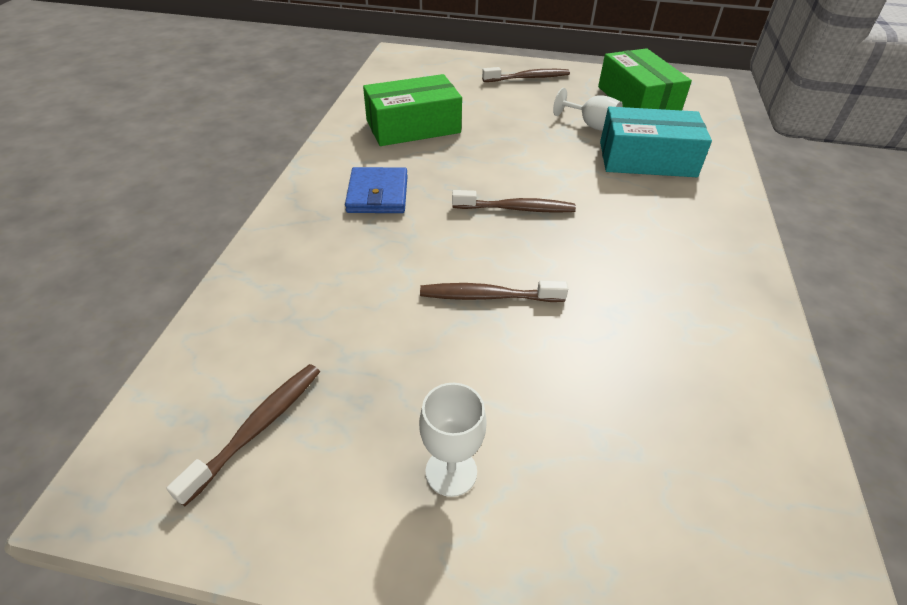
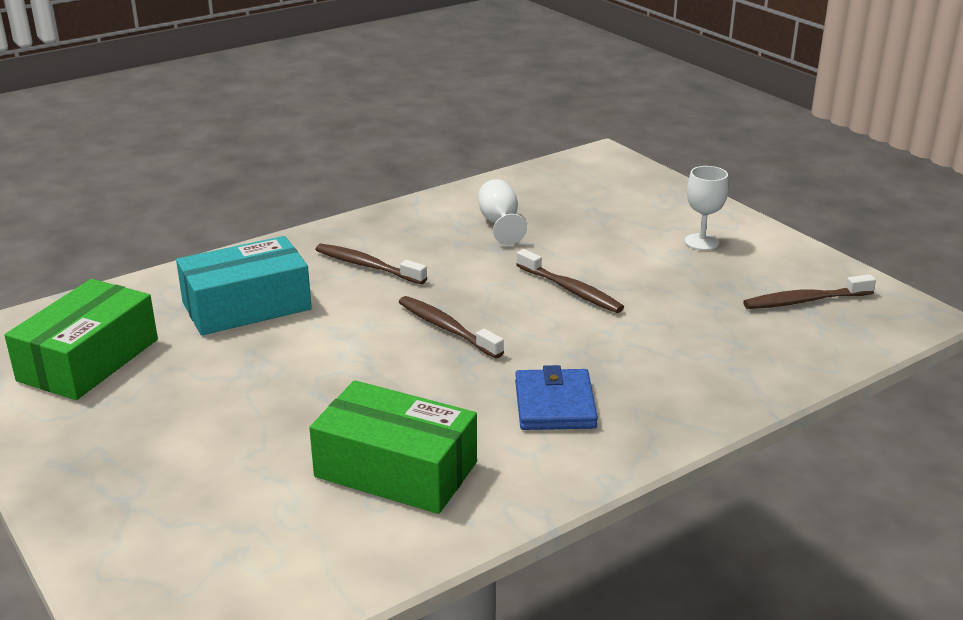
camera: 135 degrees left, 15 degrees down
(377, 194) = (555, 404): blue wallet -> blue wallet turned 45 degrees counterclockwise
(528, 78) = (111, 465): brown toothbrush -> brown toothbrush (367, 266)
(591, 125) = (208, 361): white goblet -> white goblet (500, 224)
(647, 159) = (246, 306): turquoise box -> turquoise box turned 75 degrees counterclockwise

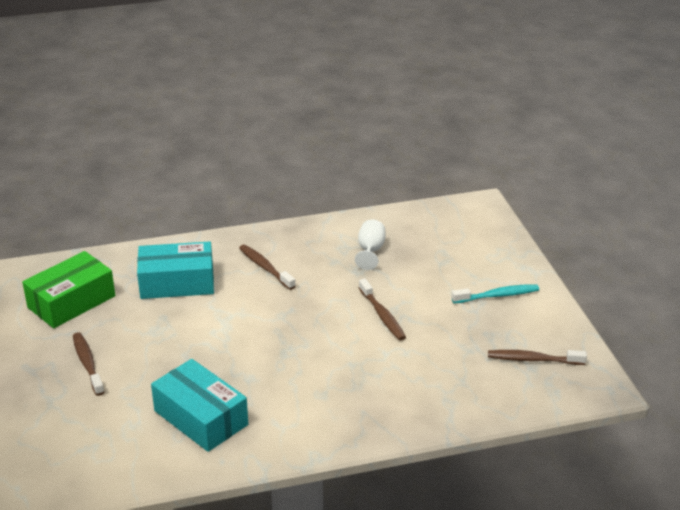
camera: 20 degrees right, 5 degrees up
(396, 469) = (201, 418): green box -> turquoise box
(446, 328) = (286, 327): brown toothbrush -> brown toothbrush (87, 363)
(555, 404) = (317, 397): blue wallet -> none
(701, 242) = (497, 295): white goblet -> turquoise toothbrush

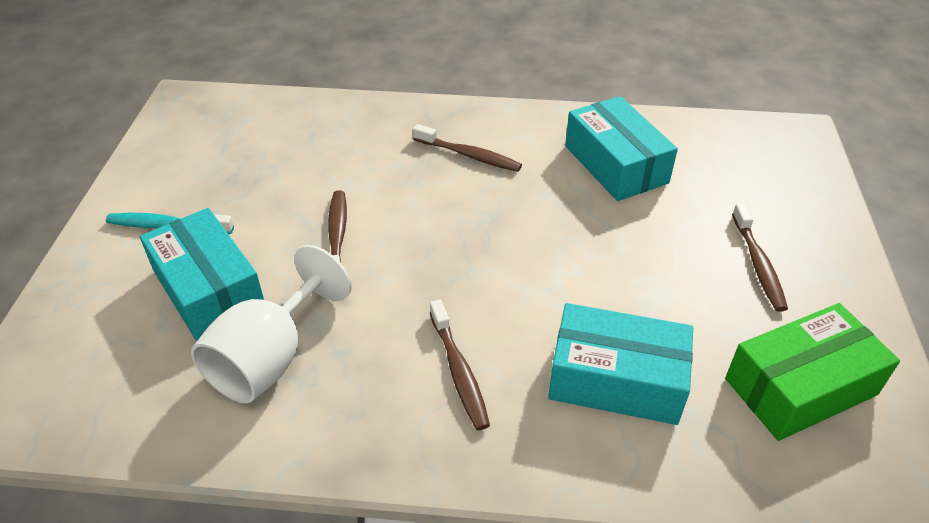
camera: 160 degrees left, 10 degrees up
(370, 251) = (270, 358): white goblet -> white goblet, size x1.71
(434, 271) = (209, 289): none -> turquoise box
(533, 359) = (216, 140): brown toothbrush -> brown toothbrush (469, 155)

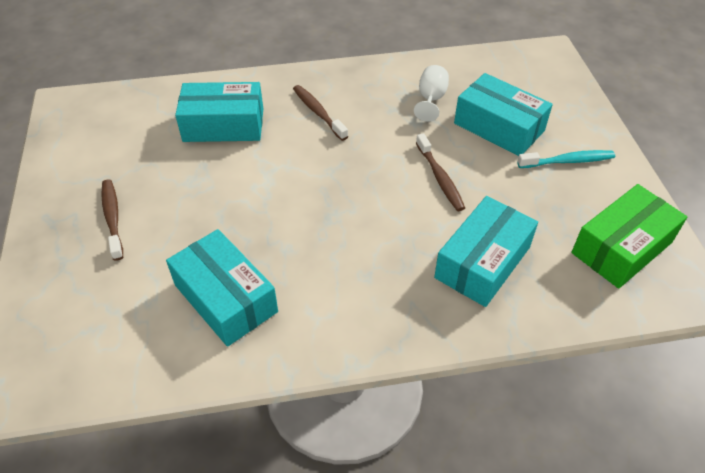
camera: 165 degrees right, 5 degrees up
(270, 358) = (431, 99): white goblet -> white goblet, size x0.58
(350, 149) = (482, 262): none -> turquoise box
(469, 155) = (368, 279): brown toothbrush -> none
(800, 387) = (110, 141): green box -> green box (621, 247)

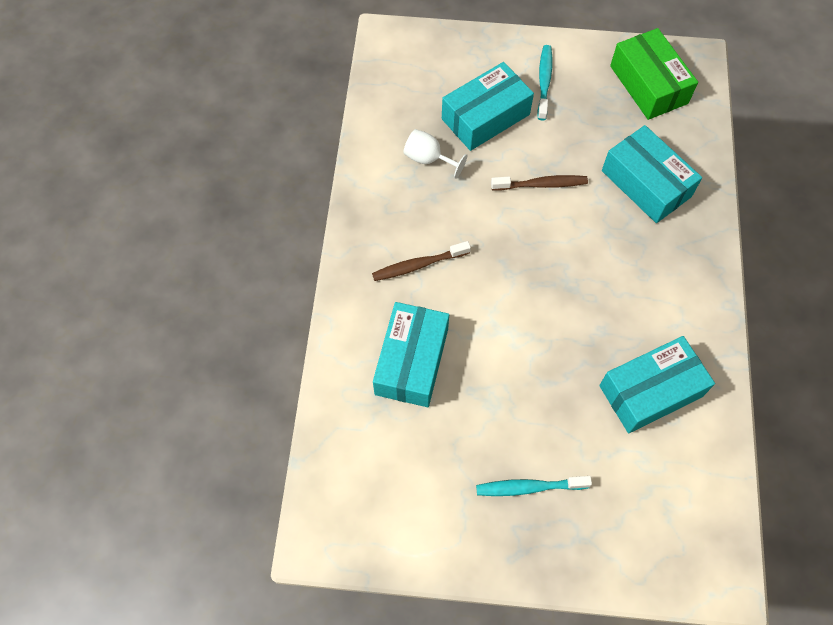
camera: 75 degrees left, 15 degrees up
(112, 218) = (529, 487): brown toothbrush -> turquoise toothbrush

